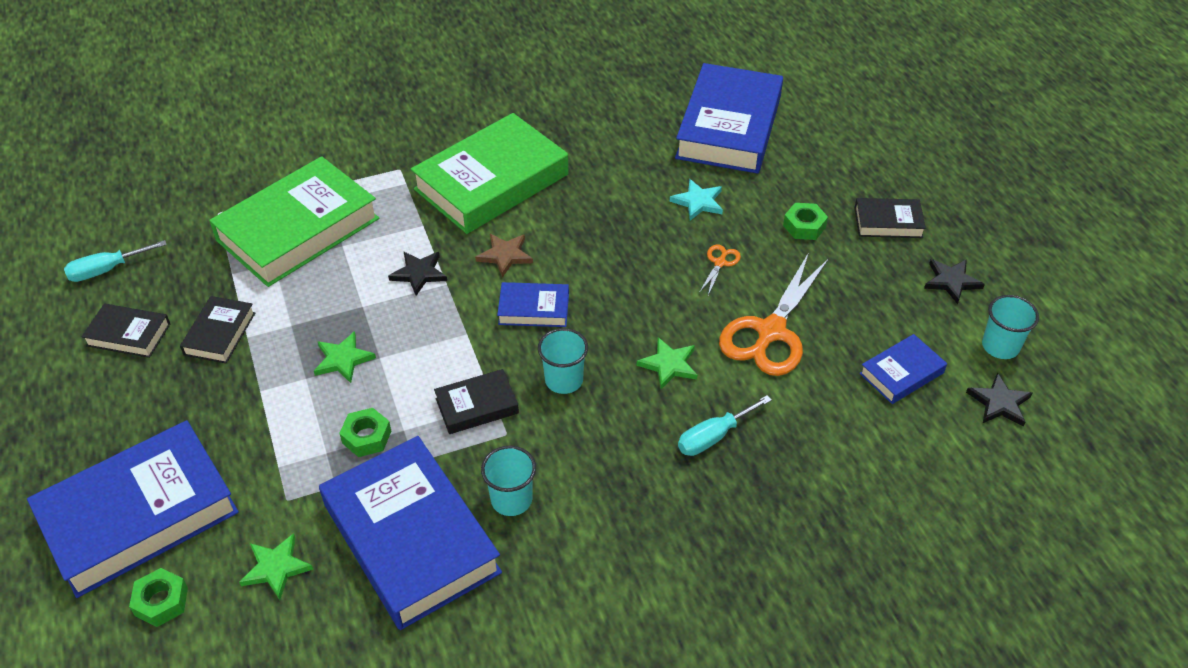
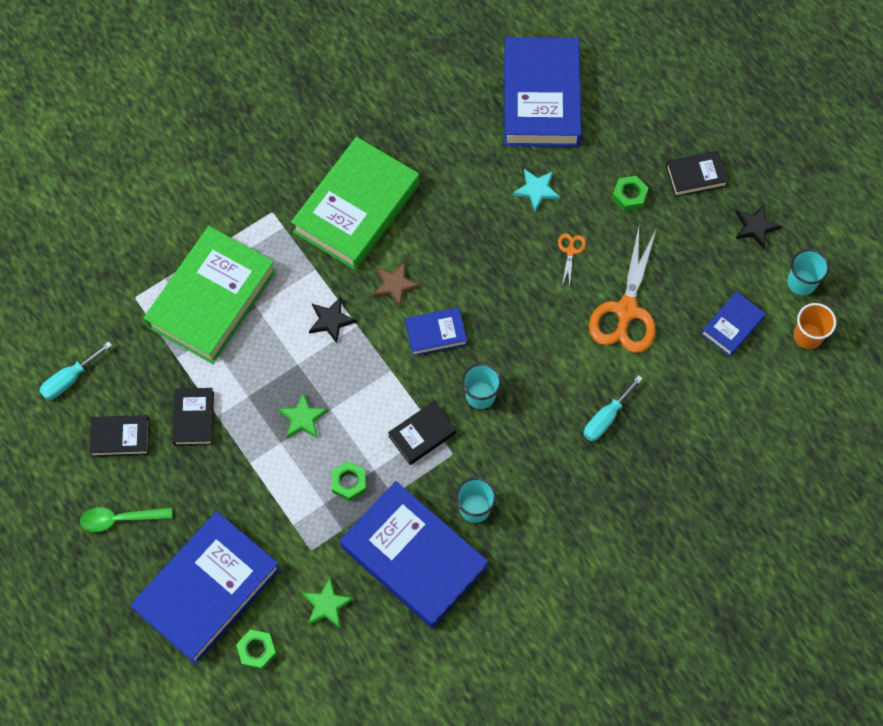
camera: 15 degrees left, 20 degrees up
(80, 415) = (120, 519): none -> green spoon
(669, 365) = (556, 361): green star -> none
(999, 403) = (807, 336): black star -> orange cup

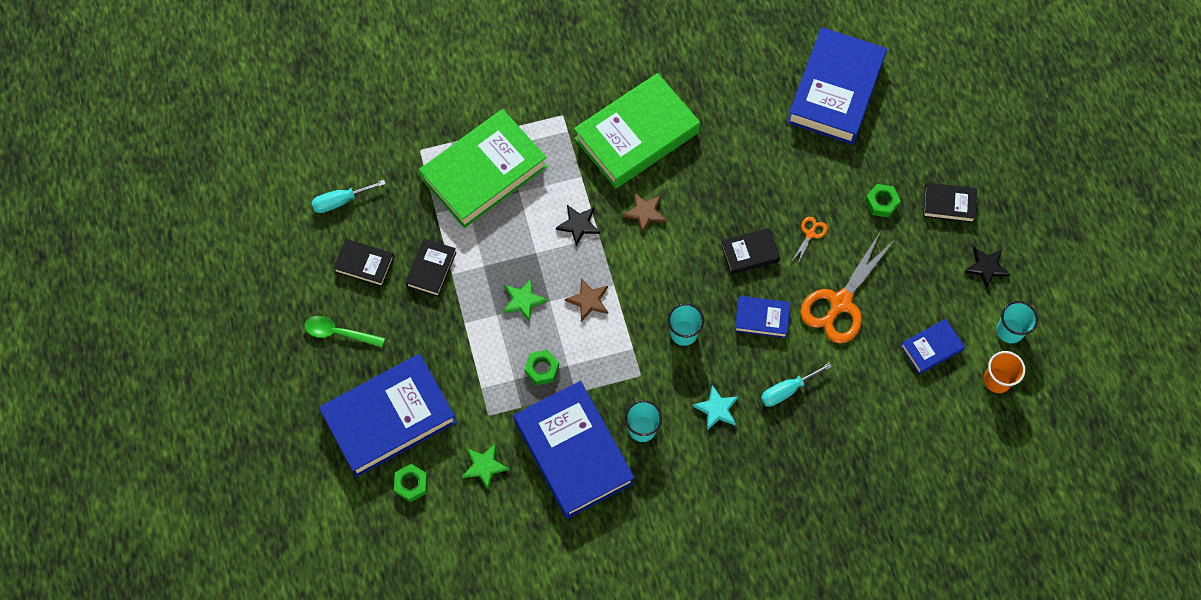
camera: 20 degrees right, 0 degrees up
(370, 395) = (588, 300): none -> brown star
(422, 435) = (620, 349): black book -> black book (749, 253)
(435, 333) = (664, 266): blue book -> blue book (762, 318)
(536, 190) = (800, 170): turquoise star -> turquoise star (716, 409)

